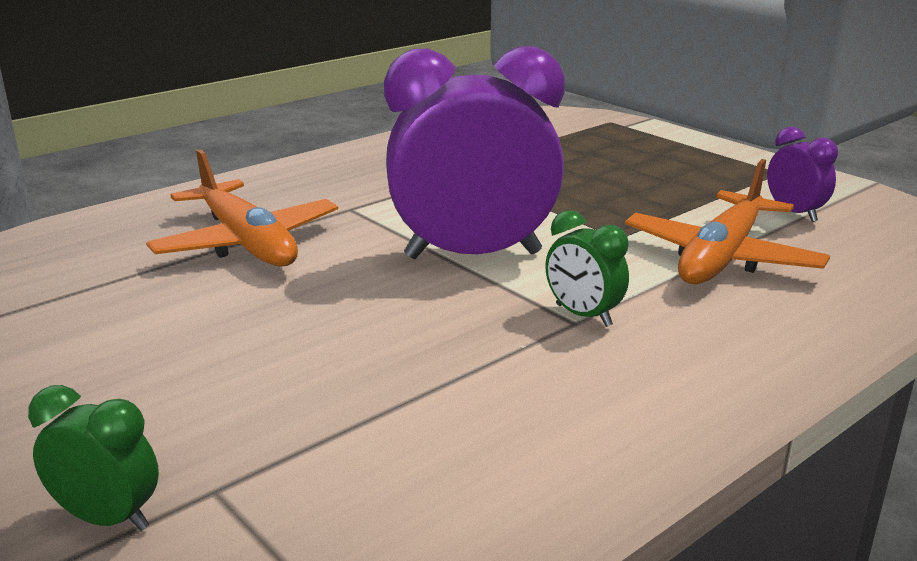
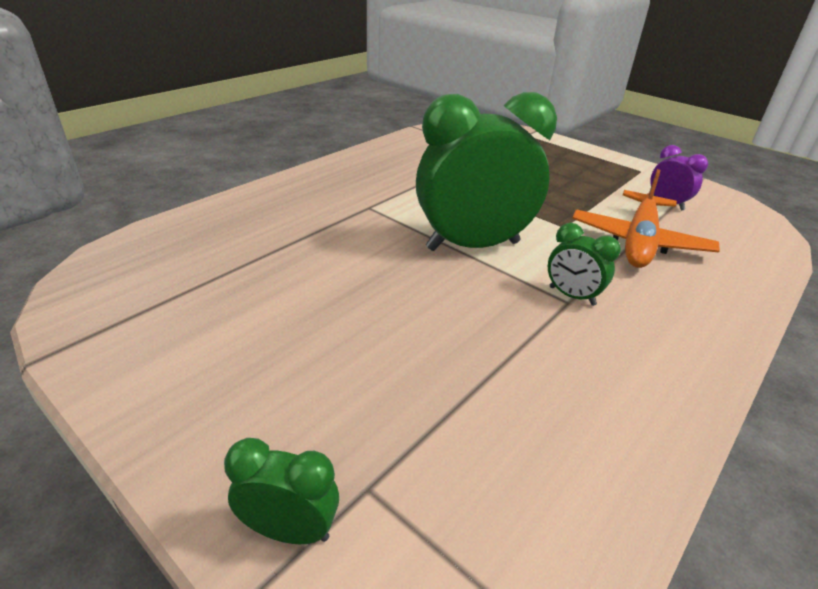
camera: 10 degrees left, 10 degrees up
(246, 242) = (303, 240): orange plane -> none
(473, 255) = (473, 245): purple clock -> green clock

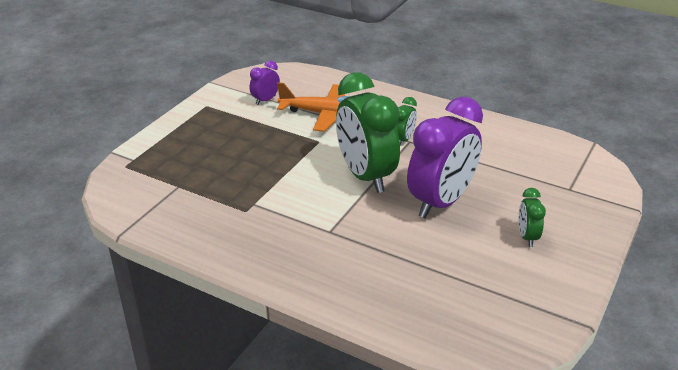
camera: 100 degrees left, 0 degrees up
(290, 530) = (600, 203): green clock -> green clock (527, 237)
(389, 295) = (441, 202): none -> purple clock

